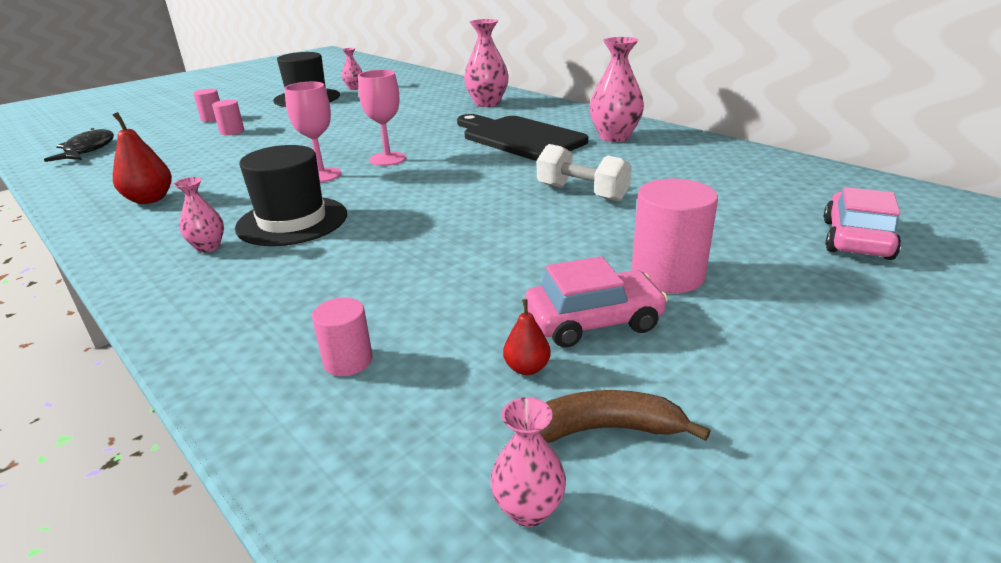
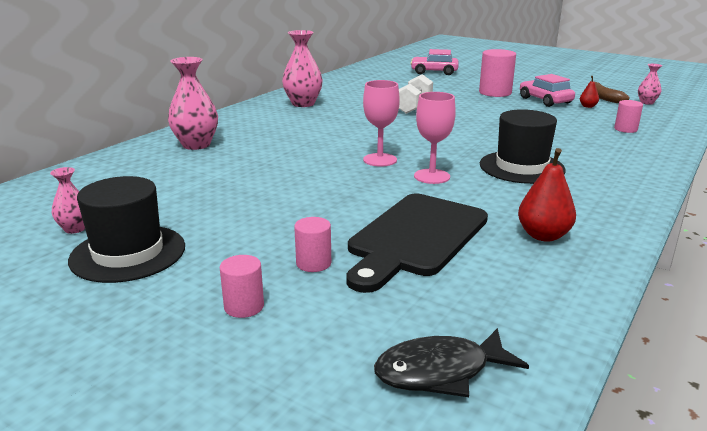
camera: 105 degrees left, 5 degrees down
(208, 247) = (584, 182): pink vase -> none
(519, 137) = (310, 126): black cutting board -> black cutting board (415, 238)

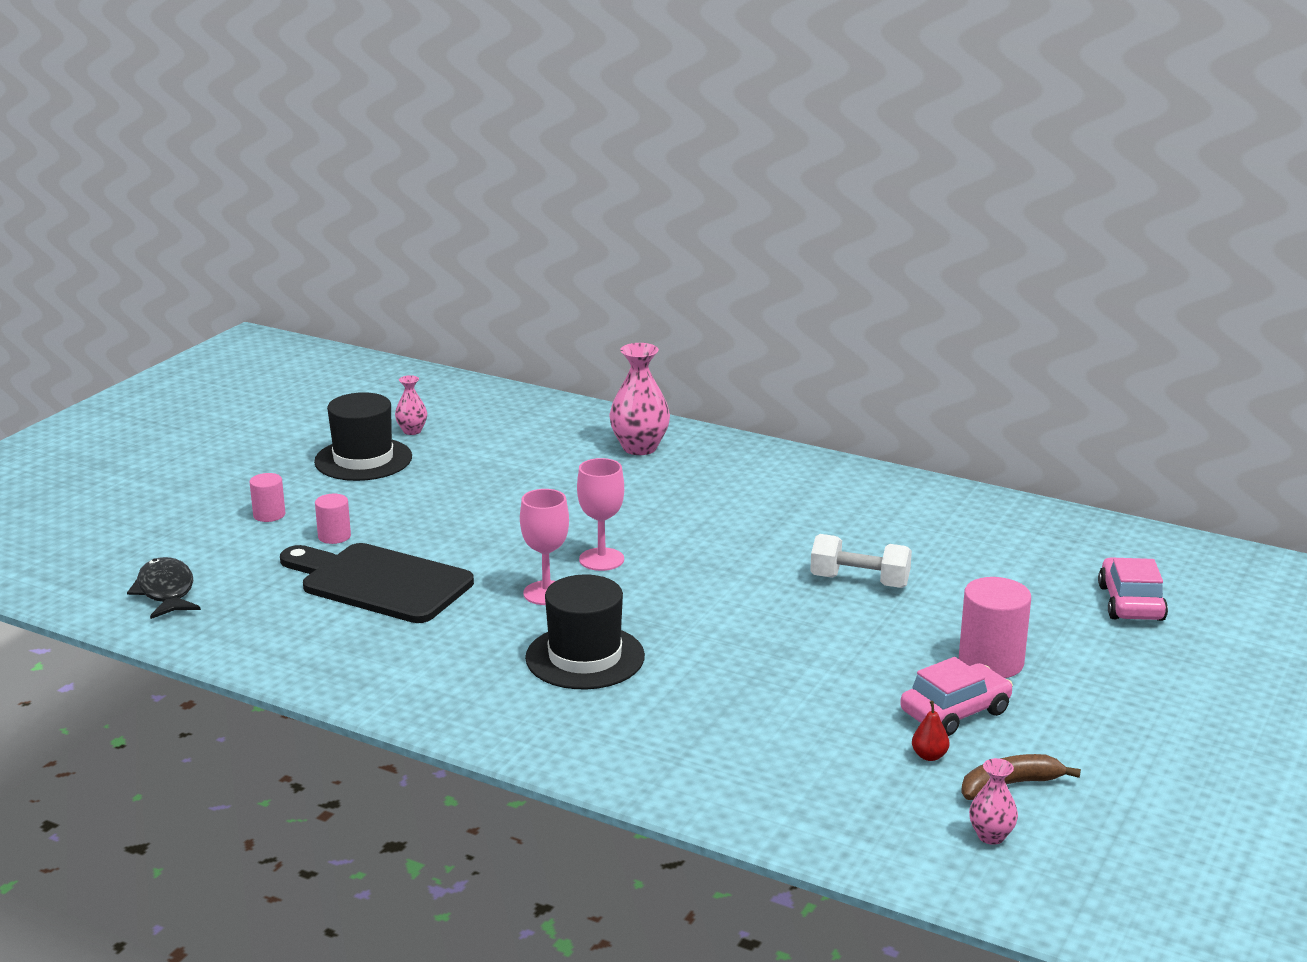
camera: 85 degrees right, 0 degrees up
(303, 104) = (842, 495): pink vase -> none
(543, 235) = (377, 653): red pear -> none
(625, 129) = (787, 775): pink cylinder -> none

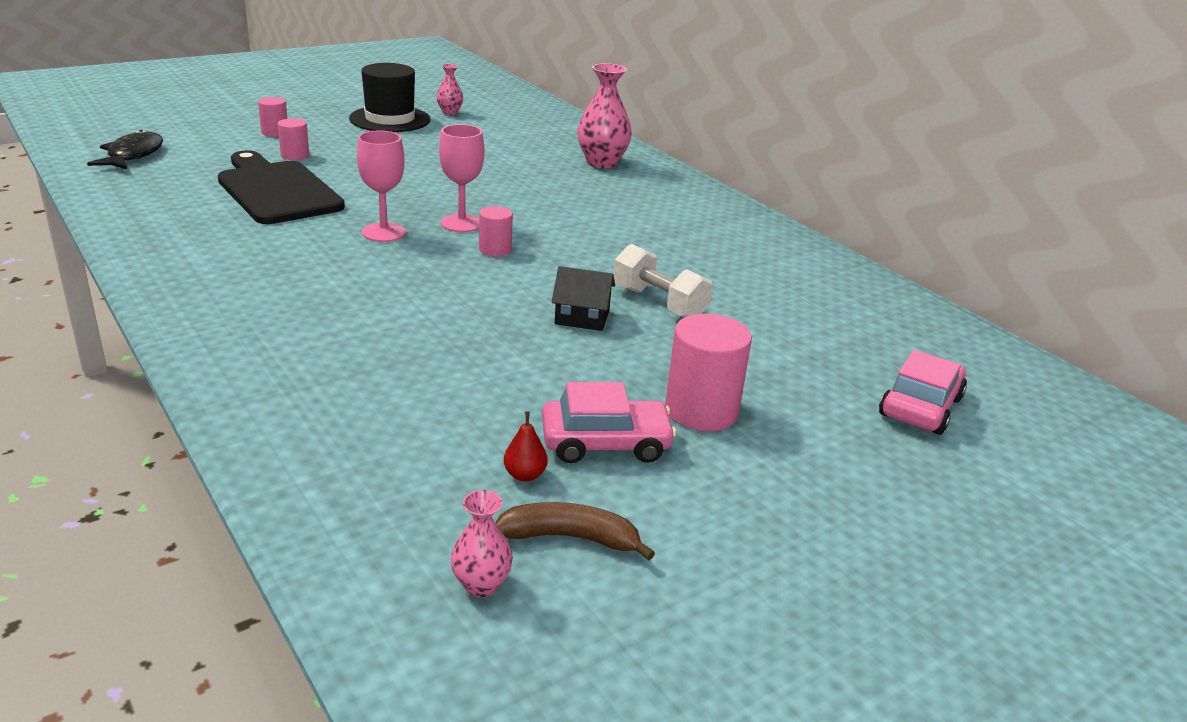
camera: 25 degrees right, 5 degrees up
(585, 657) = (341, 285): black hat -> none
(666, 576) = (495, 249): none -> pink cylinder
(816, 616) = (582, 317): none -> black house

